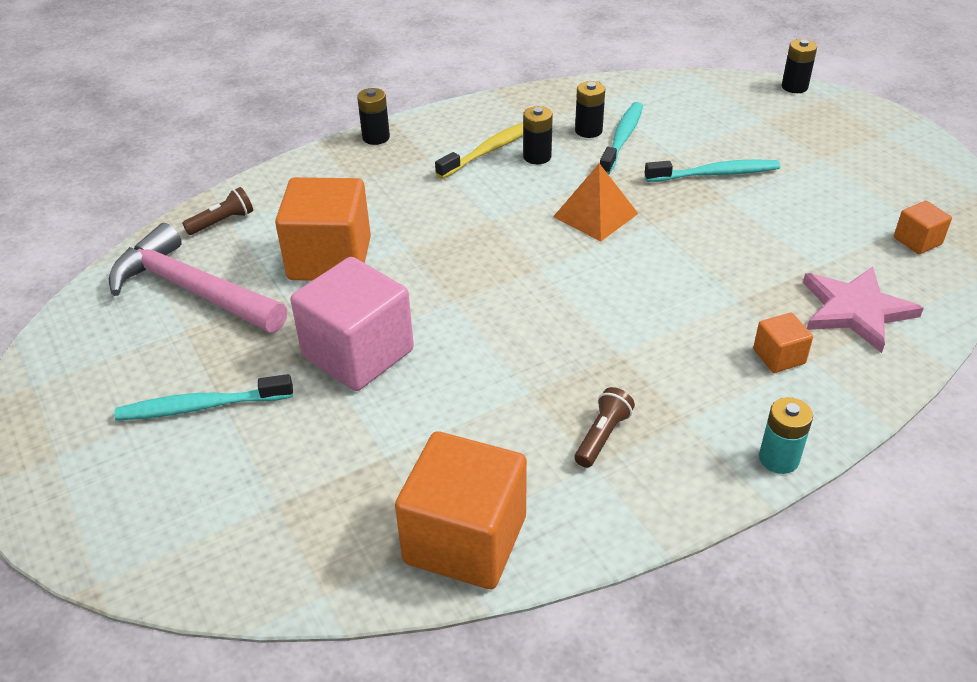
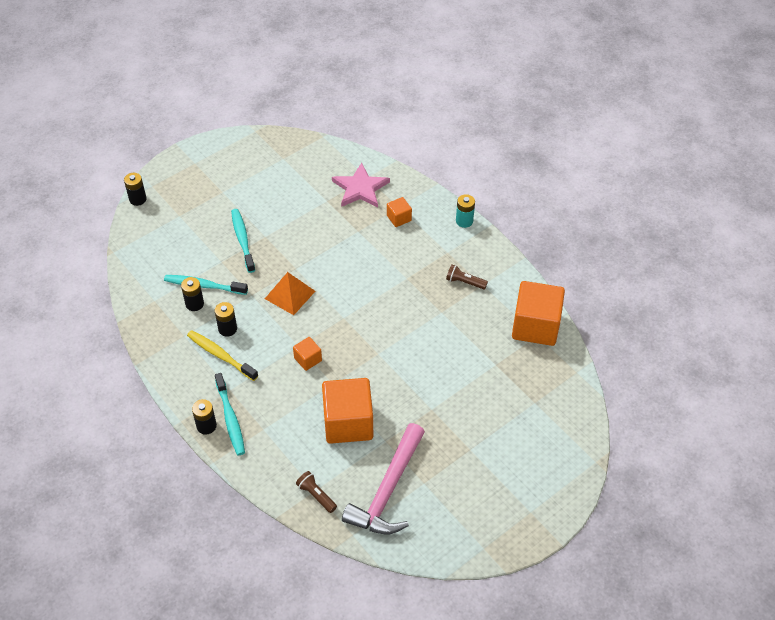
camera: 100 degrees left, 10 degrees up
(202, 406) = (481, 453): turquoise toothbrush -> turquoise toothbrush (230, 418)
(358, 353) = (428, 390): pink cube -> none
(917, 241) = (300, 160): orange cube -> orange cube (308, 359)

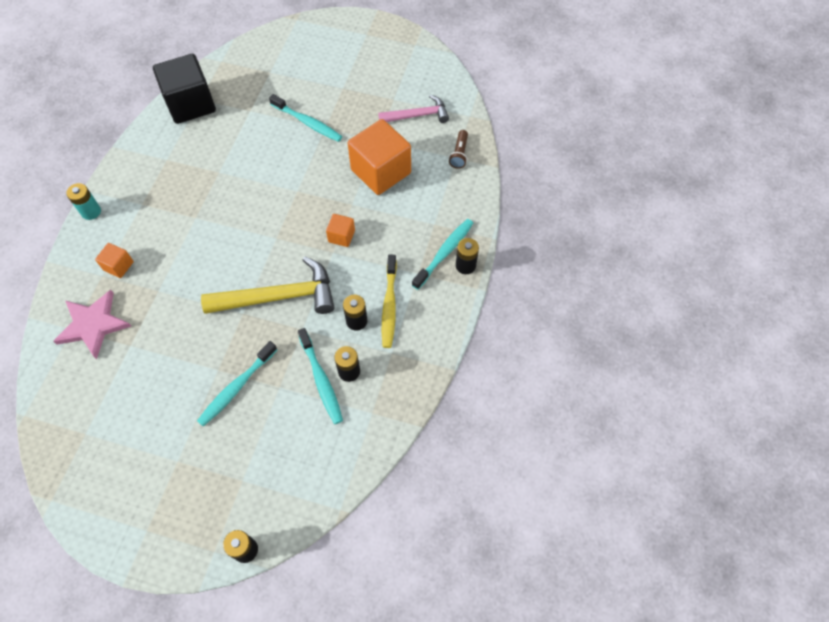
camera: 125 degrees left, 10 degrees up
(290, 295) = (279, 297): orange pyramid -> yellow hammer
(388, 490) = (418, 115): pink hammer -> pink hammer, size x0.62
(447, 399) = (307, 122): none -> turquoise toothbrush
(464, 282) = (172, 173): brown flashlight -> none
(535, 326) = (190, 104): orange cube -> black cube

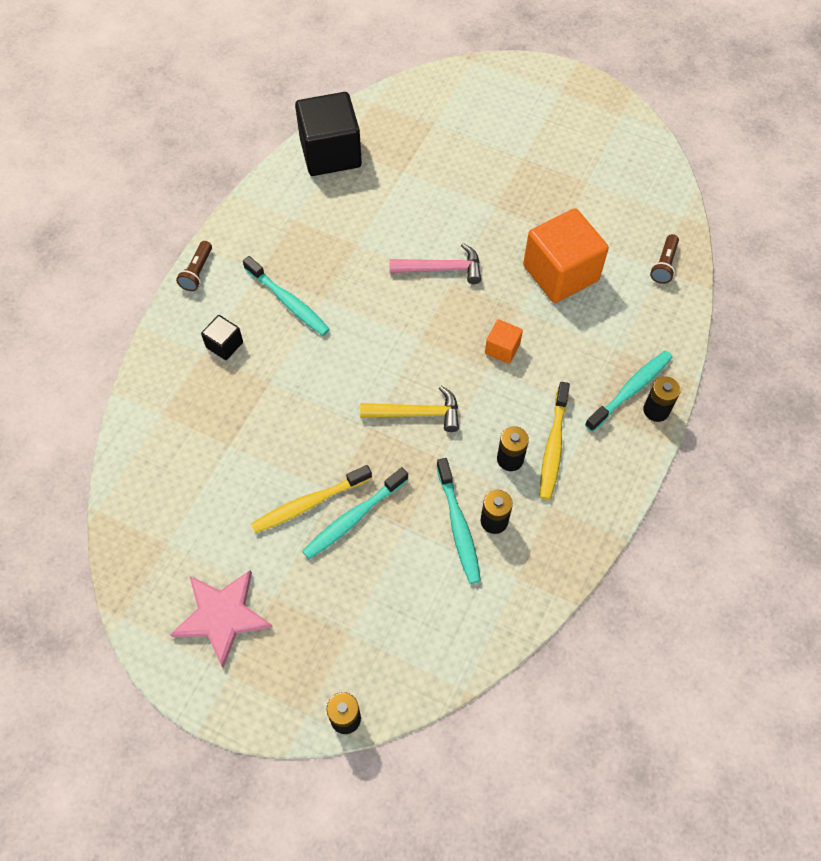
camera: 10 degrees right, 0 degrees up
(91, 212) = (197, 272): turquoise battery -> brown flashlight
(93, 325) = (188, 413): pink star -> pink star (222, 616)
(118, 266) = (224, 345): orange cube -> black cube
(200, 381) = (309, 503): none -> yellow toothbrush
(279, 297) = (417, 413): yellow hammer -> yellow hammer, size x0.62
(307, 122) = (474, 197): turquoise toothbrush -> turquoise toothbrush (288, 301)
(418, 115) = (616, 207): pink hammer -> pink hammer (442, 269)

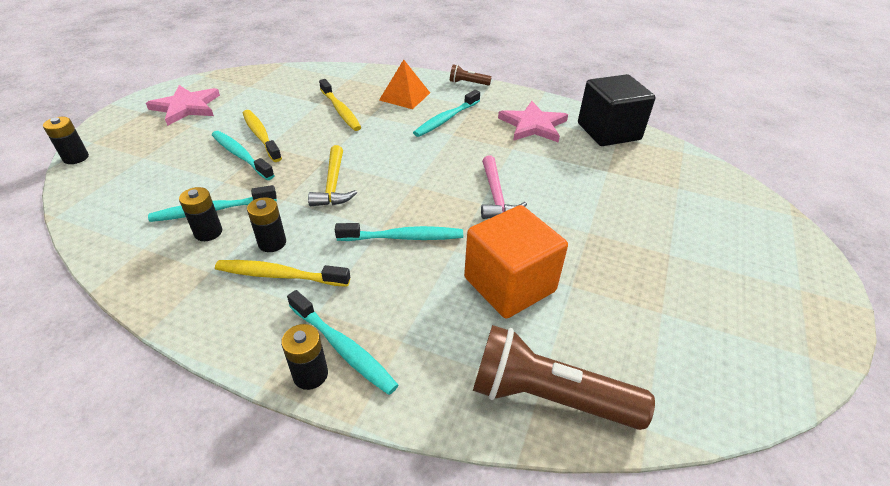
camera: 85 degrees right, 20 degrees down
(224, 345) = (404, 96): black cube -> orange pyramid
(254, 418) = (340, 110): none -> yellow toothbrush
(310, 218) = (533, 125): none -> pink star
(502, 349) = (403, 237): orange cube -> turquoise toothbrush
(664, 265) = (547, 396): brown flashlight -> brown flashlight, size x2.09

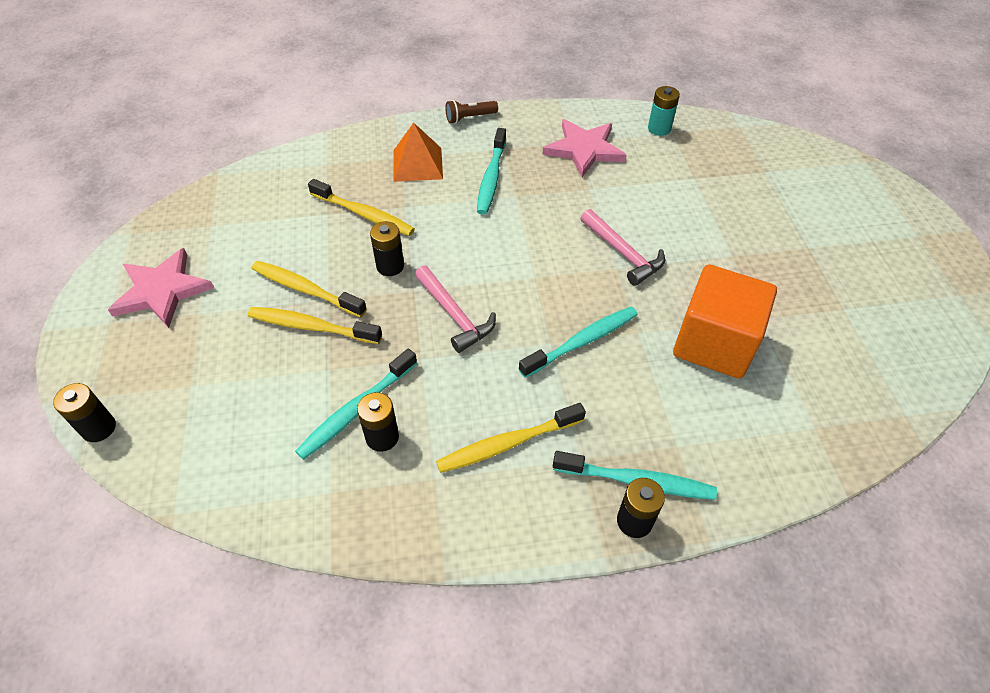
camera: 30 degrees left, 10 degrees up
(241, 156) = (312, 327): turquoise toothbrush -> yellow toothbrush
(272, 243) = (463, 414): black battery -> black battery (390, 266)
(333, 185) = (454, 315): yellow hammer -> pink hammer
(547, 396) = (824, 430): brown flashlight -> none
(608, 131) = (659, 128): black cube -> turquoise battery

